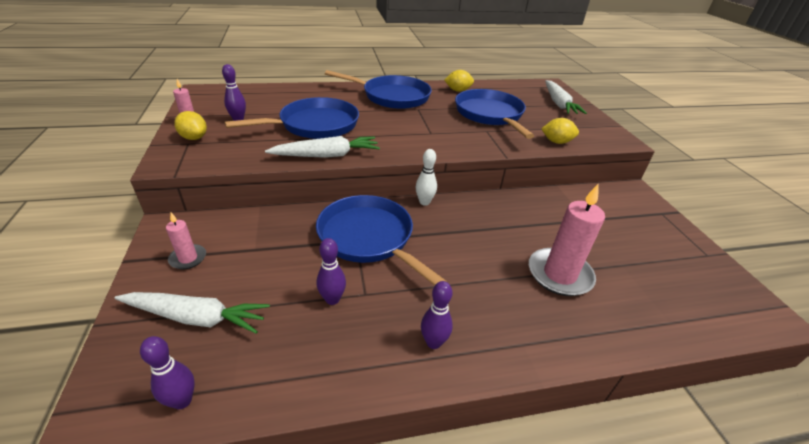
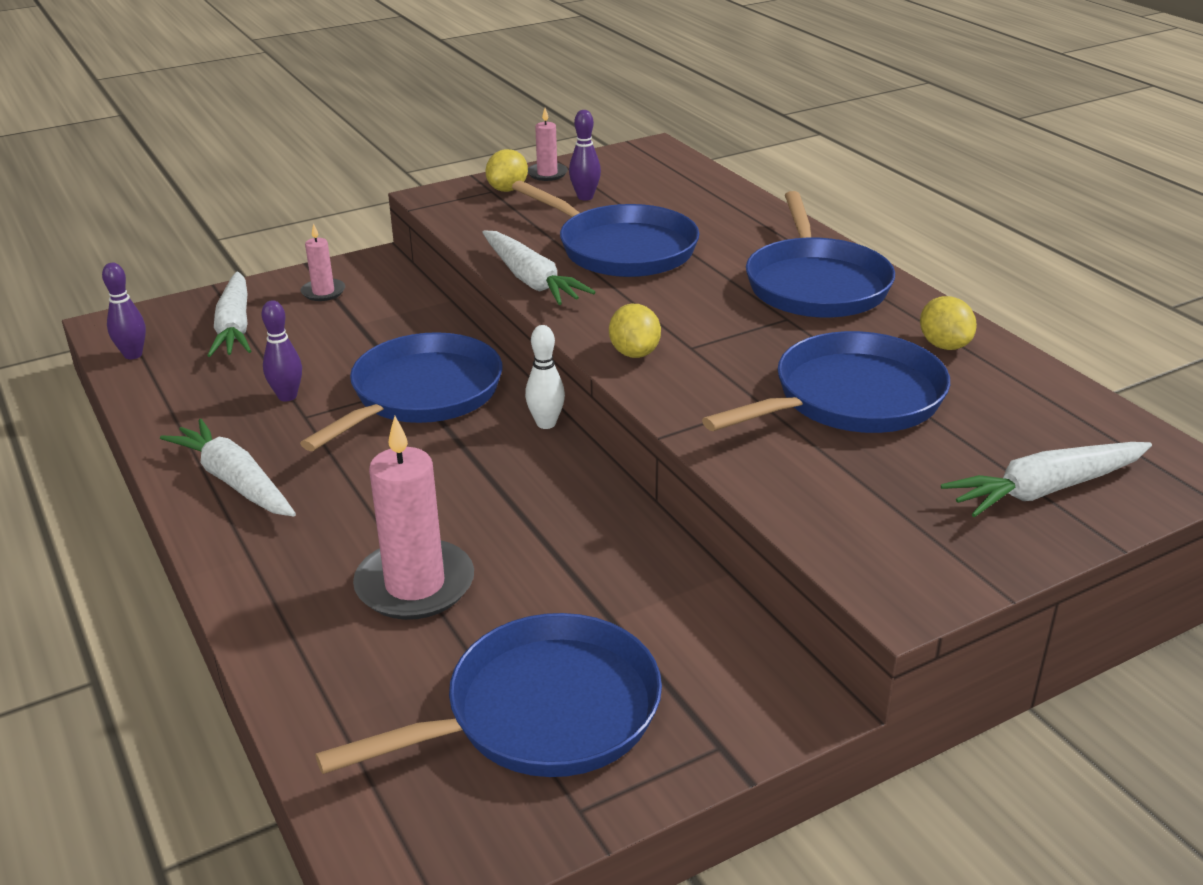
camera: 75 degrees right, 5 degrees down
(433, 342) = (235, 481): purple bowling pin -> white carrot
(556, 142) = (791, 493): yellow lemon -> yellow lemon (634, 353)
(651, 252) = (543, 712): none -> blue pan

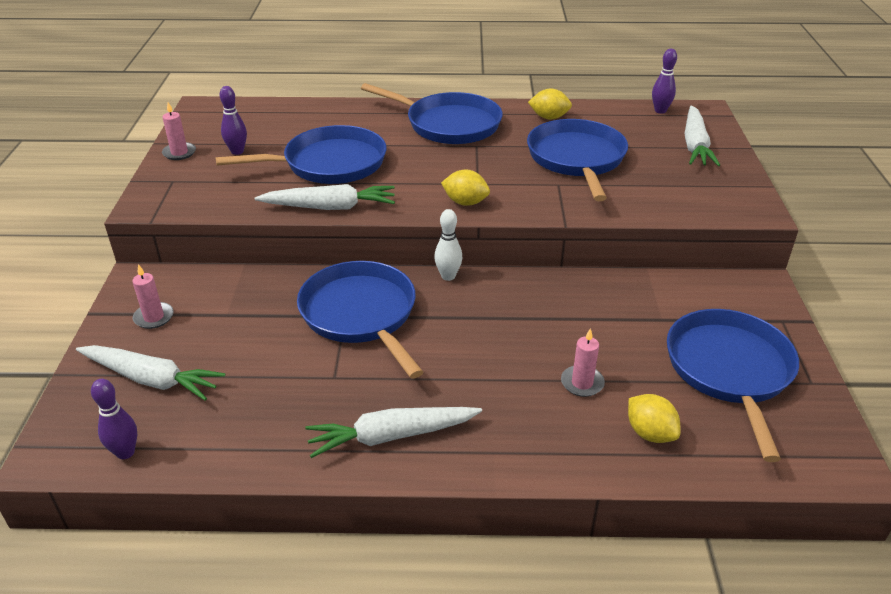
camera: 60 degrees left, 5 degrees up
(287, 396) = (296, 378): purple bowling pin -> purple bowling pin (660, 111)
(415, 585) = (582, 383): pink candle -> pink candle, size x0.52
(507, 189) = (180, 174): yellow lemon -> yellow lemon (650, 433)

